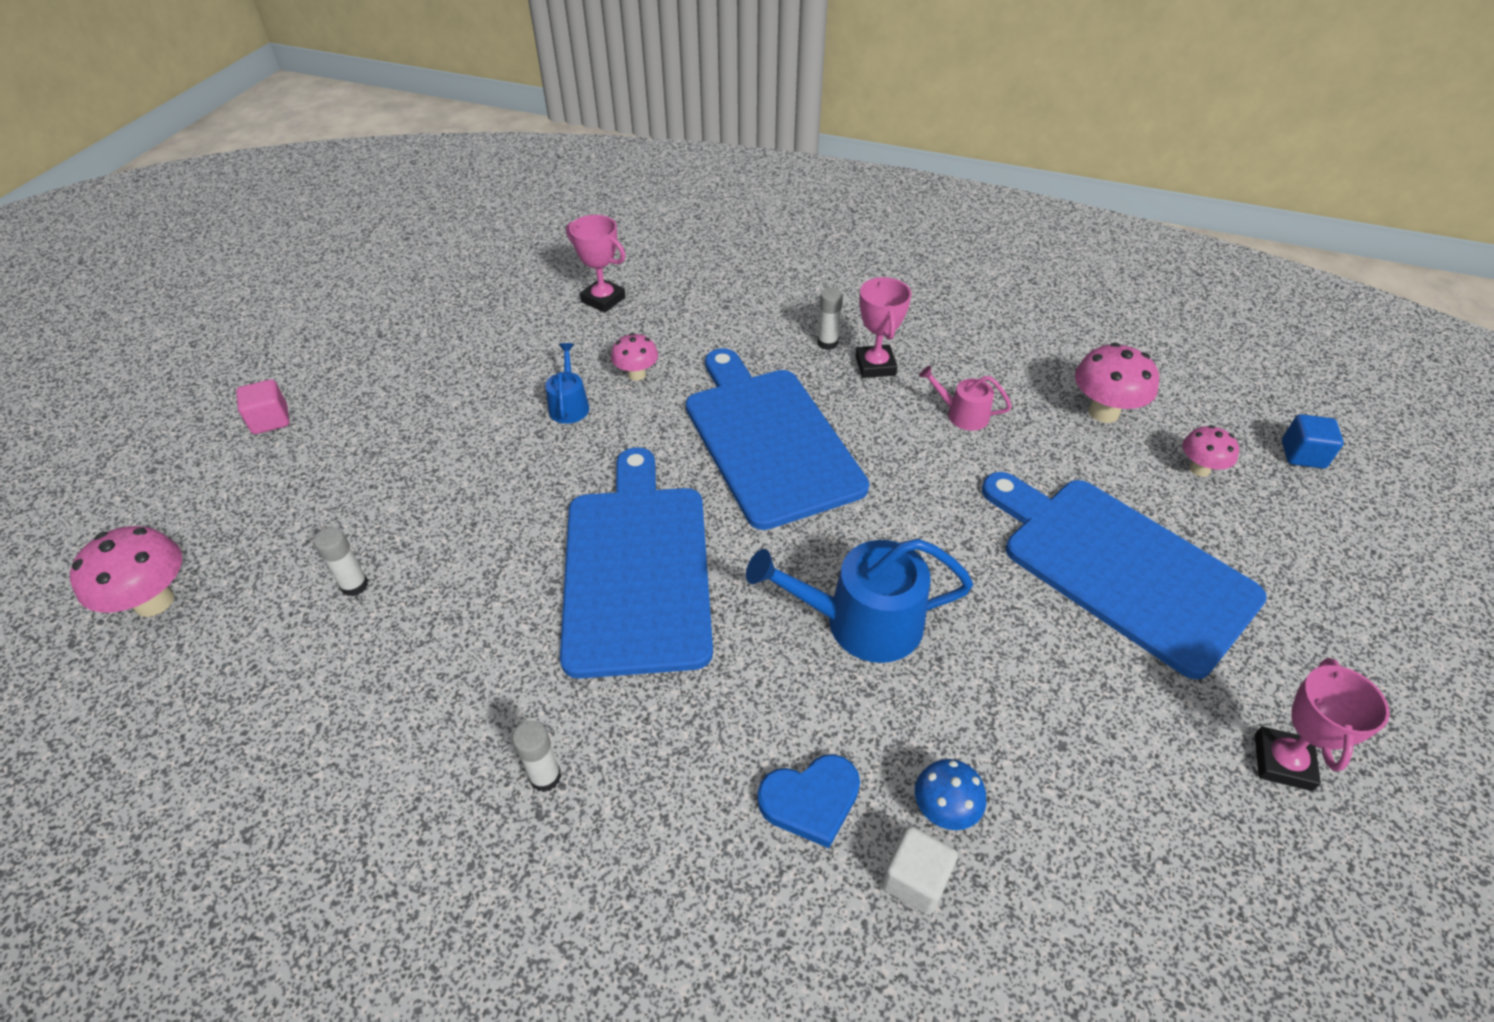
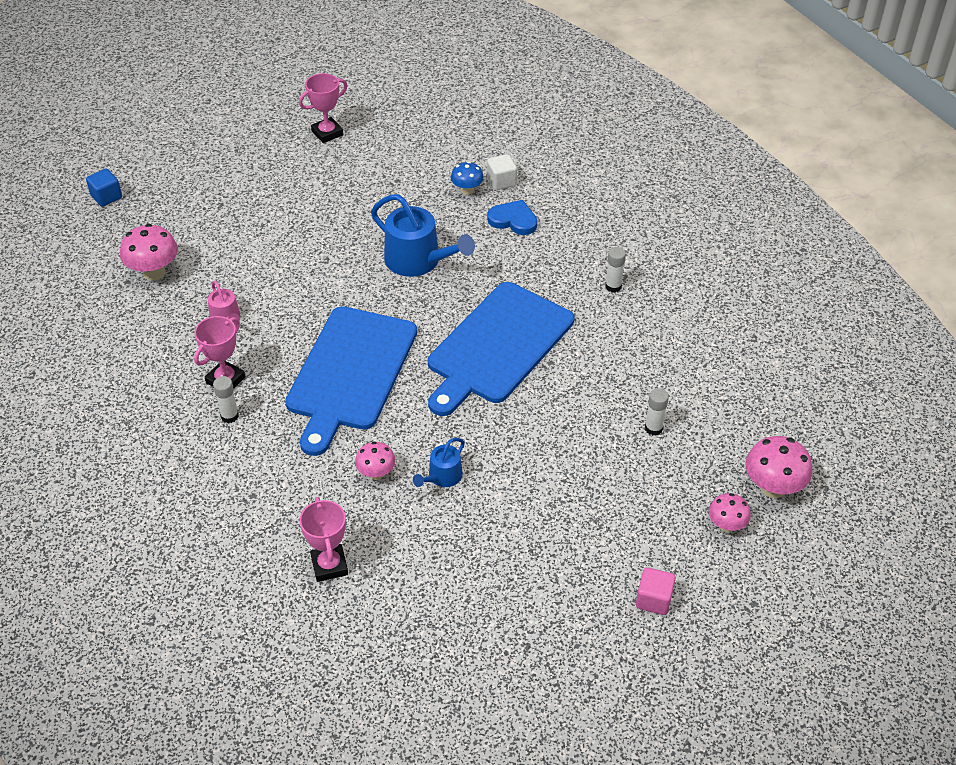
camera: 140 degrees left, 0 degrees up
(1120, 567) = (275, 211): blue cutting board -> none
(1199, 469) = (164, 221): pink mushroom -> pink mushroom (726, 525)

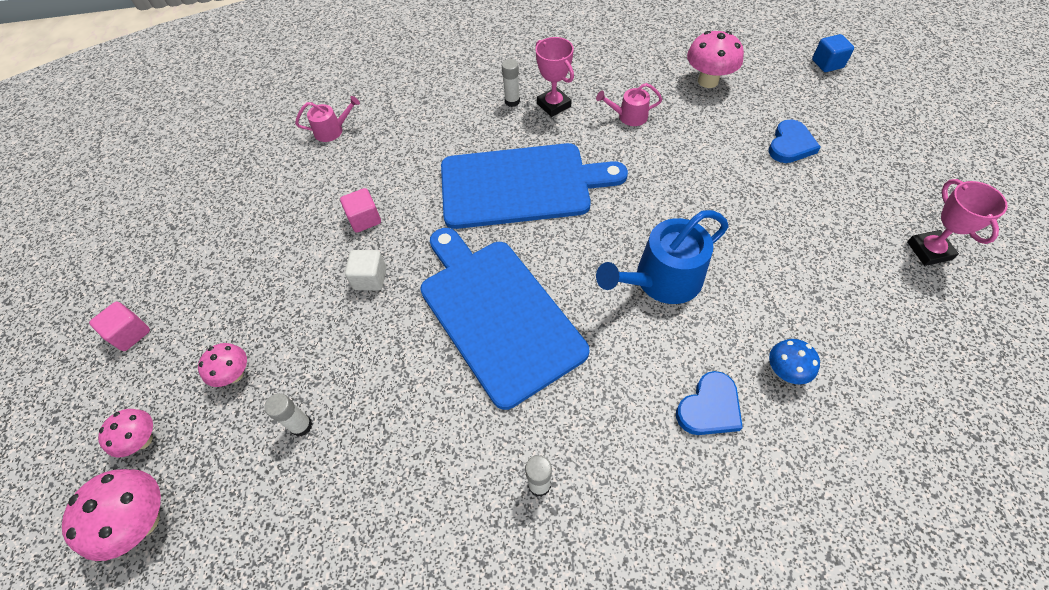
camera: 115 degrees right, 10 degrees up
(233, 209) = (790, 145): none -> blue heart
(329, 565) = (332, 130): pink trophy -> pink watering can
(350, 373) = (521, 185): blue cutting board -> blue cutting board turned 135 degrees clockwise
(376, 473) = (397, 176): pink mushroom -> pink mushroom (235, 374)
(442, 477) = (364, 219): blue watering can -> pink cube
(501, 181) = (797, 422): white cube -> white cube (370, 278)

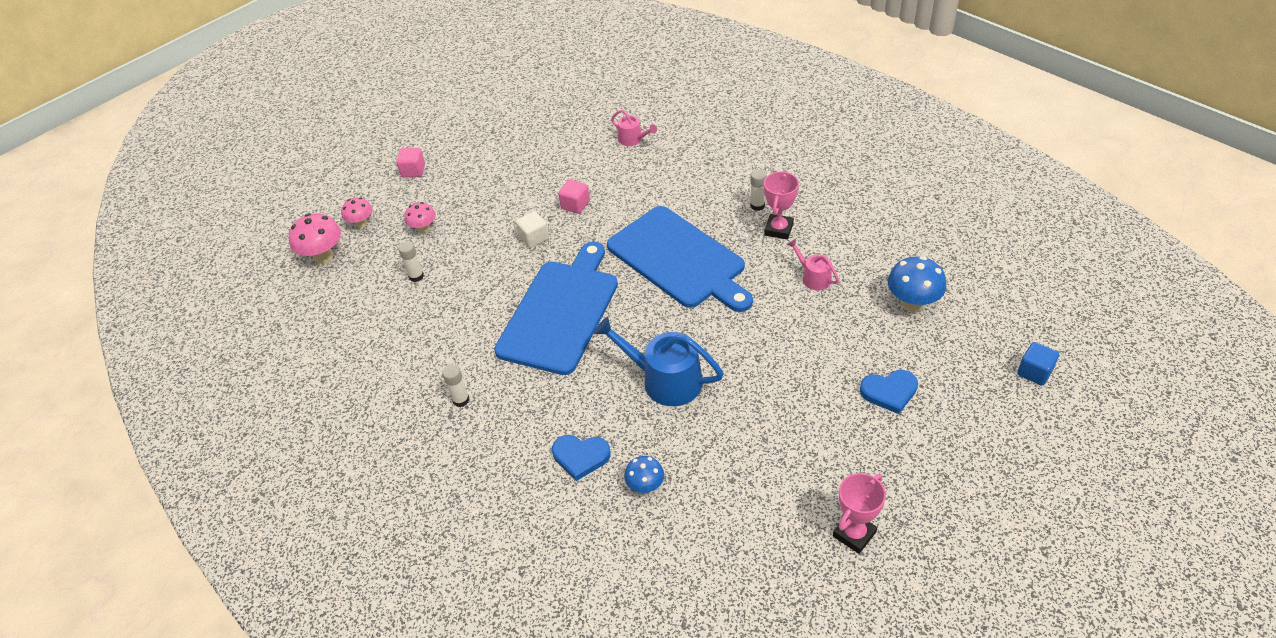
camera: 55 degrees right, 10 degrees down
(708, 81) = (912, 303): pink mushroom -> blue mushroom

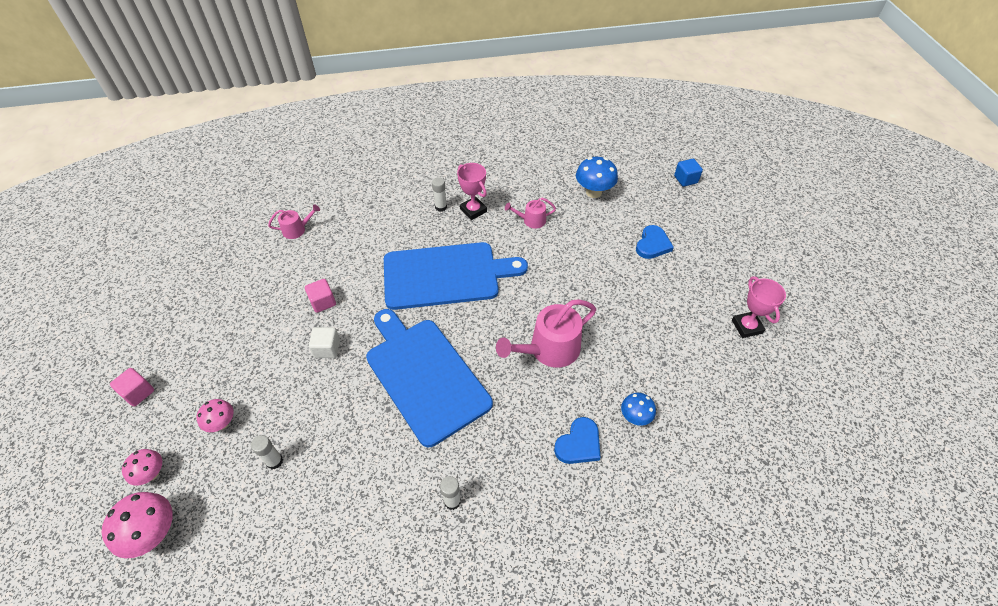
camera: 60 degrees left, 5 degrees up
(665, 380) = (549, 349): blue watering can -> pink watering can

